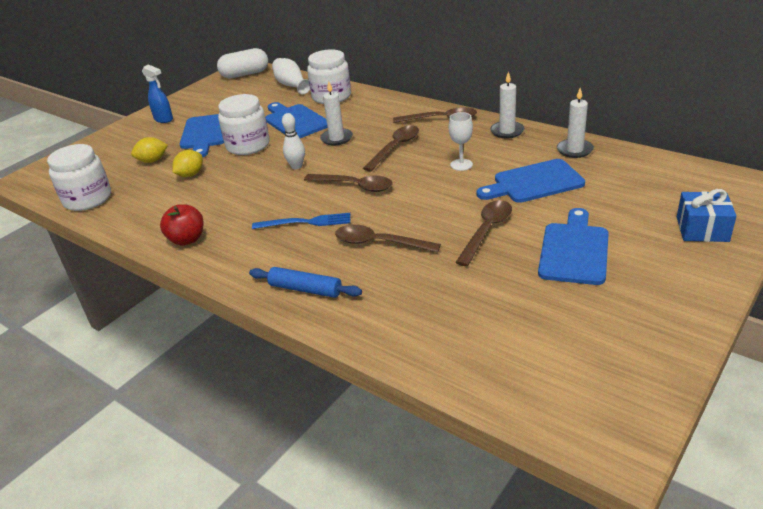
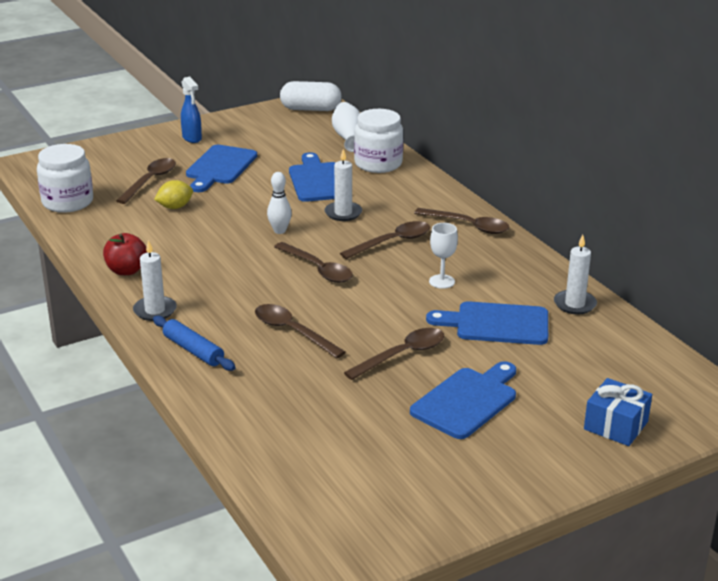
camera: 20 degrees right, 5 degrees down
(152, 161) = (150, 181): yellow lemon -> brown spoon
(248, 145) = (251, 193): white jar -> none
(305, 222) = (242, 290): blue fork -> none
(507, 131) = (524, 261): white candle -> white candle (155, 310)

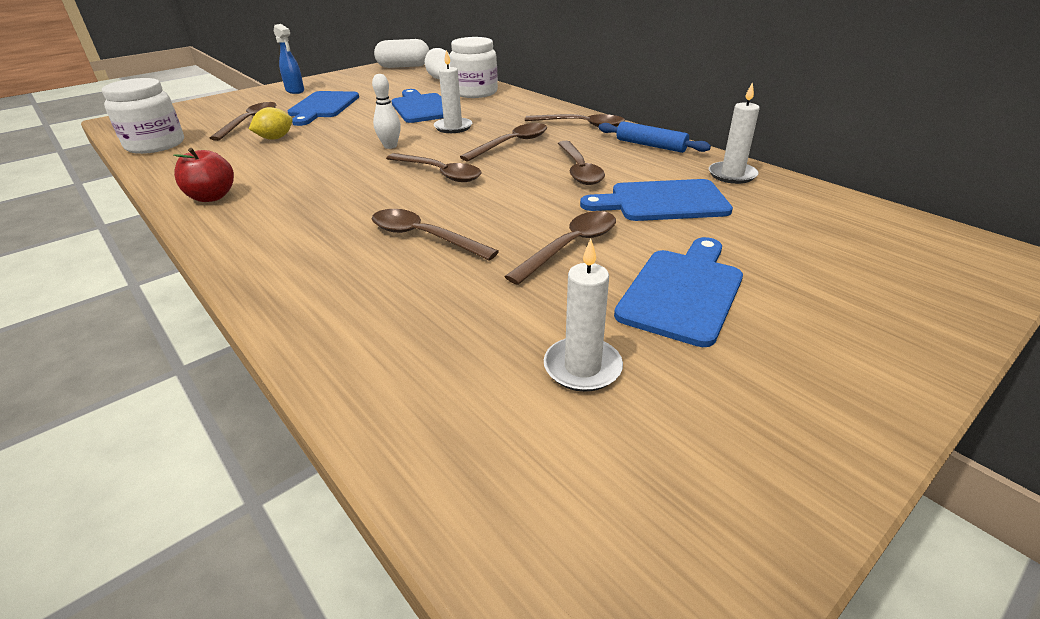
camera: 10 degrees left, 5 degrees up
(155, 310) = (243, 234): white candle -> white candle (582, 367)
(193, 350) = (292, 274): blue rolling pin -> blue rolling pin (651, 145)
(442, 281) = (579, 170): white goblet -> brown spoon
(616, 425) = (895, 297): blue gift -> none

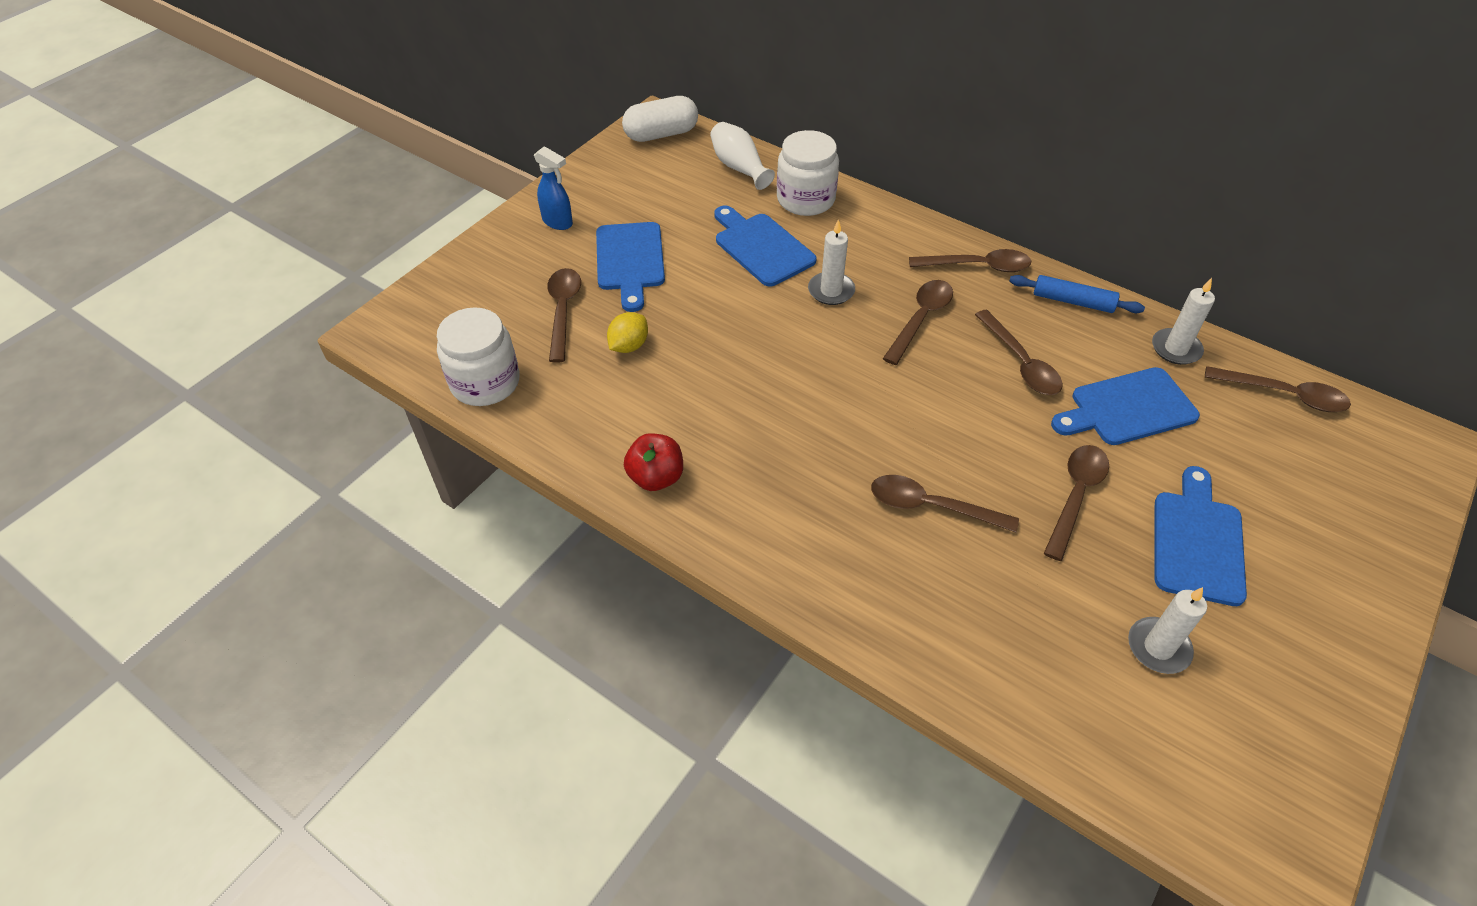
camera: 15 degrees left, 15 degrees up
(390, 146) = (783, 344): white bowling pin -> none
(440, 173) = (877, 392): brown spoon -> brown spoon (1284, 395)

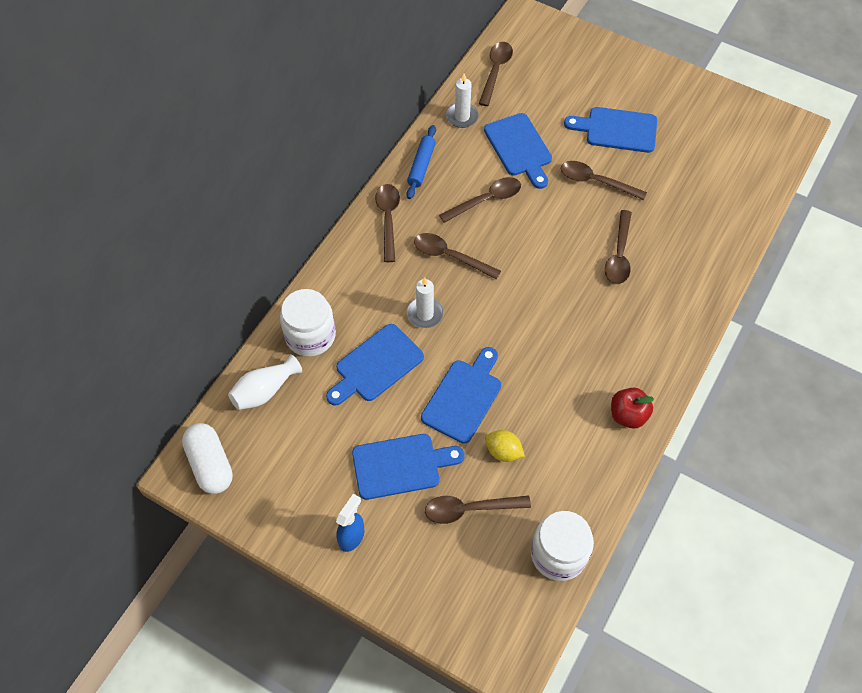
camera: 95 degrees left, 10 degrees up
(709, 317) = (464, 397): none -> blue cutting board
(1158, 647) = (690, 156): white candle -> none

